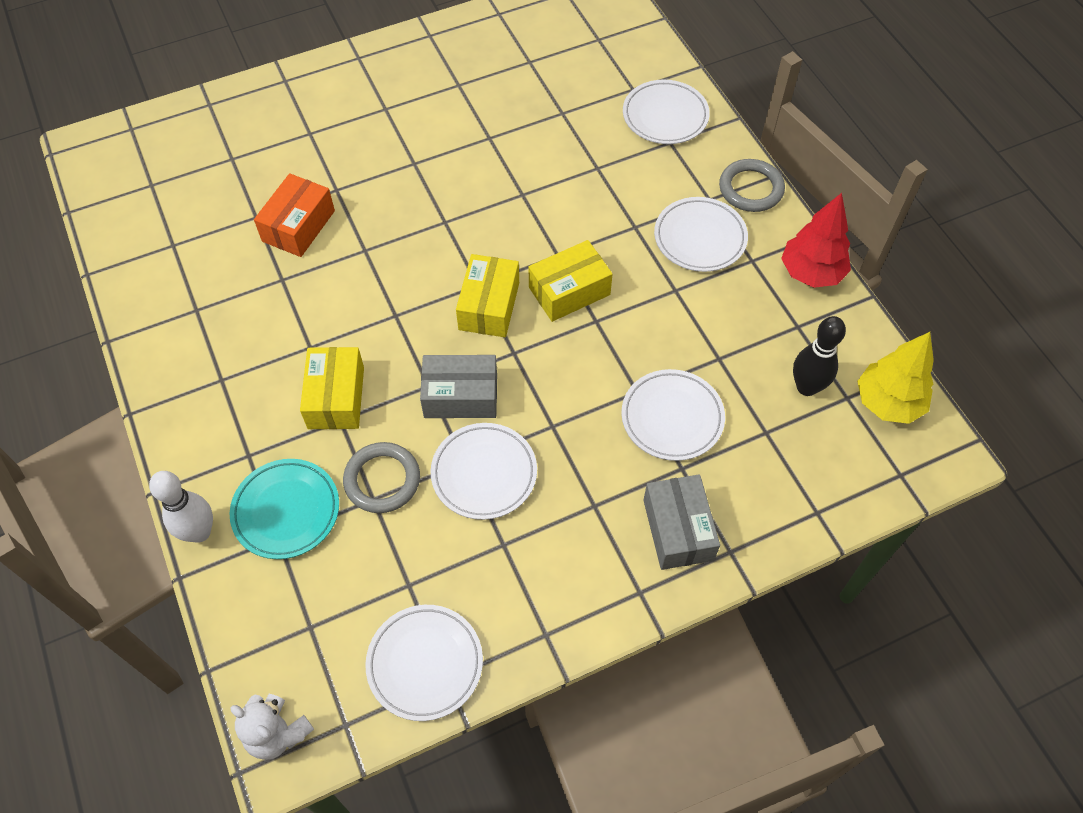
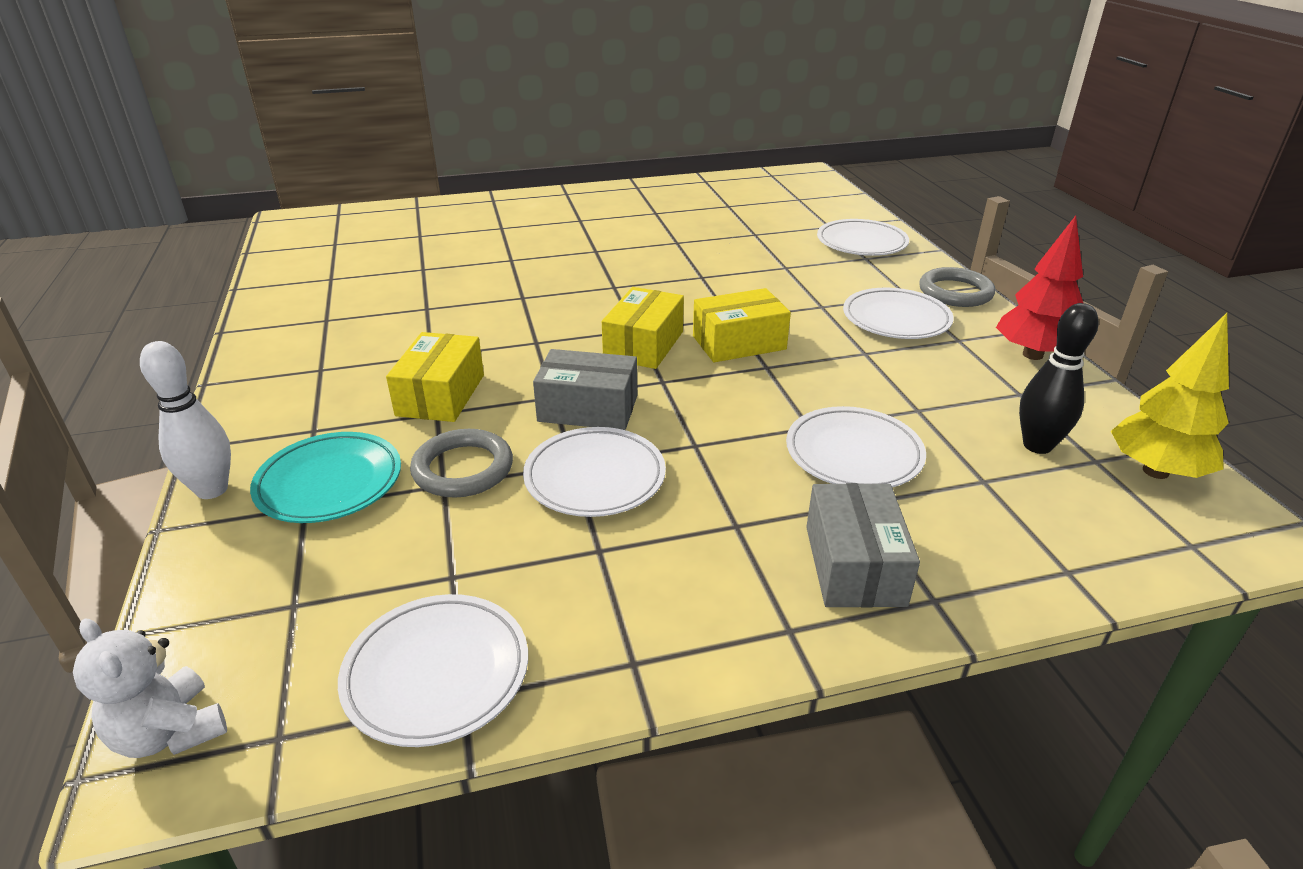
camera: 10 degrees right, 25 degrees down
(298, 226) = (462, 277): orange box -> none

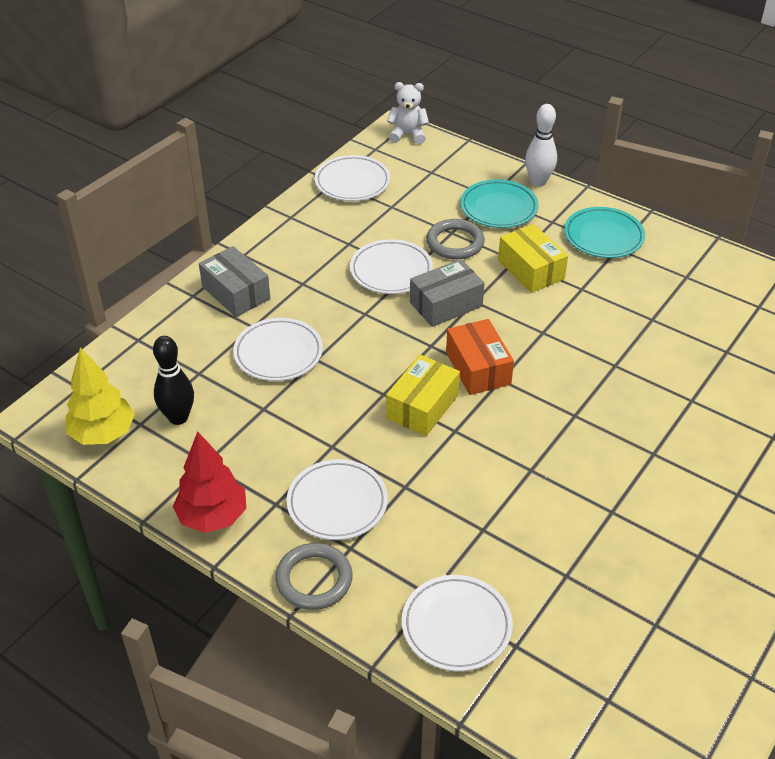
camera: 140 degrees right, 10 degrees up
(305, 386) = (603, 236): none -> turquoise plate
(643, 345) = (478, 368): yellow box -> orange box

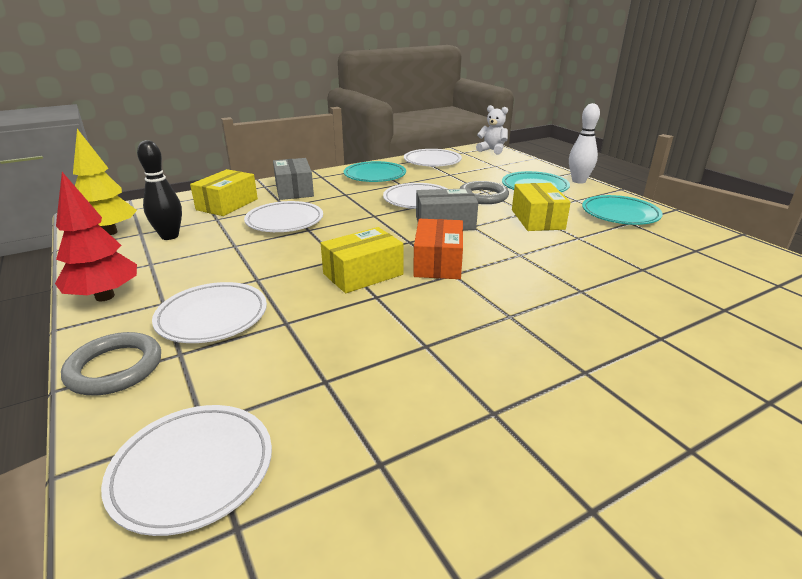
camera: 25 degrees right, 15 degrees down
(184, 344) = (227, 204): none -> yellow box
(307, 234) = (375, 176): none -> turquoise plate

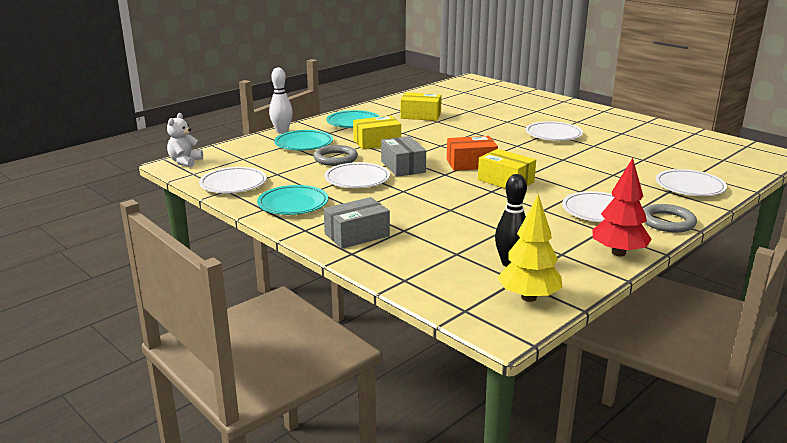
camera: 105 degrees left, 5 degrees down
(227, 204) = (417, 259): yellow box -> yellow box (421, 115)
(284, 221) = (440, 222): white plate -> white plate (553, 135)

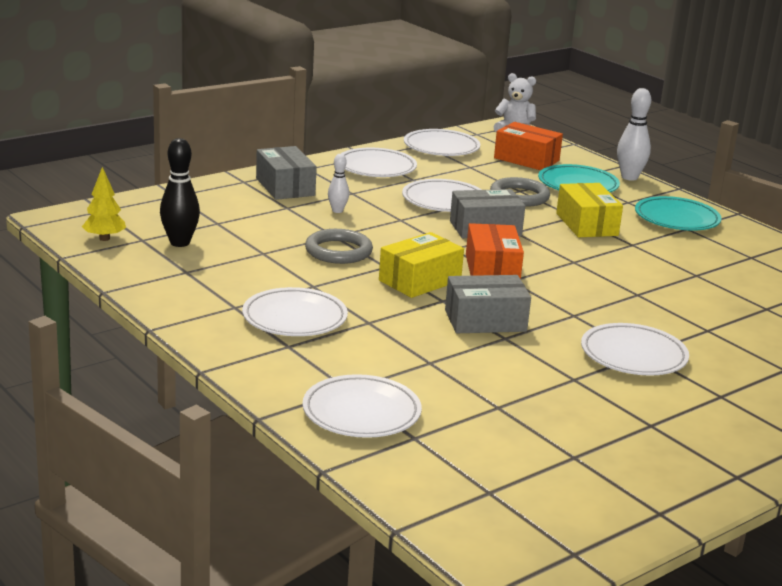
camera: 95 degrees right, 0 degrees up
(254, 157) = (526, 159): none -> orange box
(293, 204) = (376, 168): turquoise plate -> white plate
(399, 212) = (337, 211): none -> white bowling pin
(421, 115) = (725, 267): yellow box -> none
(528, 297) = (104, 238): yellow tree -> yellow tree, size x0.64
(546, 164) = (485, 321): none -> grey box
(618, 253) = (170, 302): red tree -> none
(667, 222) = (239, 356): grey ring -> grey ring (338, 251)

